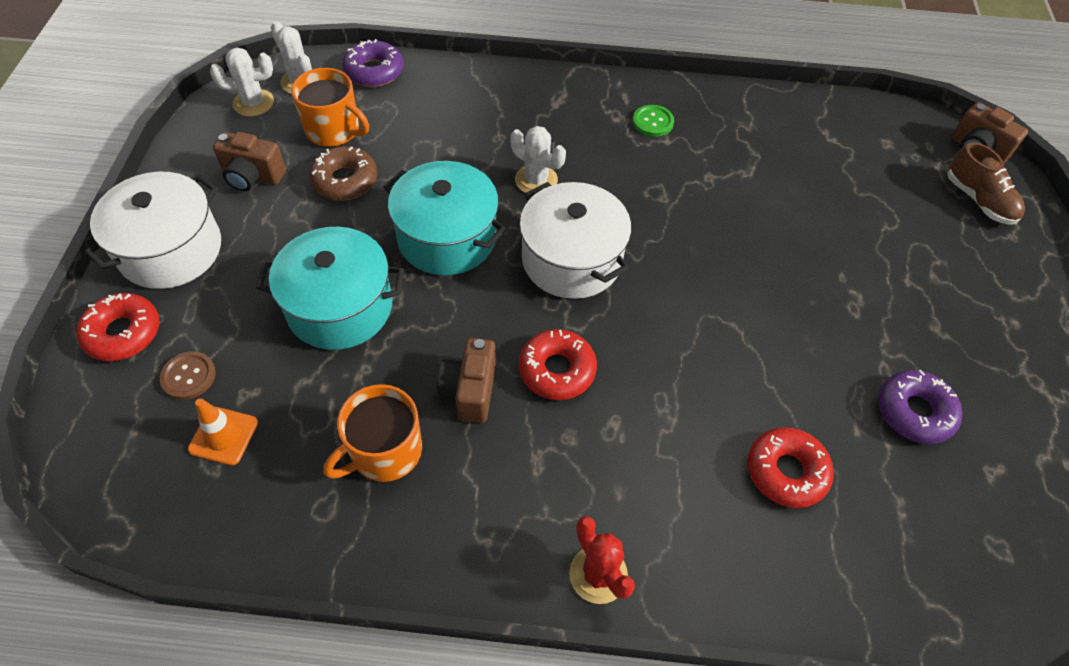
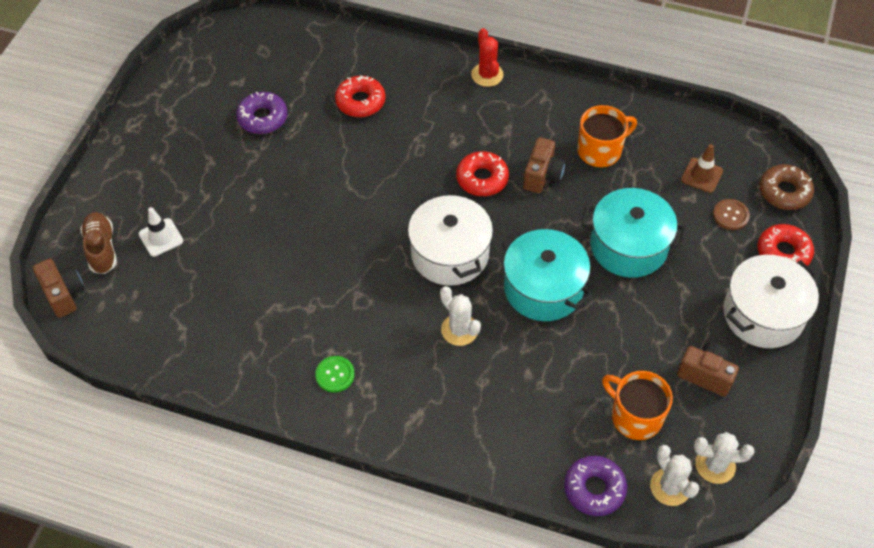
camera: 165 degrees left, 0 degrees up
(223, 436) = (701, 175): orange traffic cone -> brown traffic cone
(345, 180) = (625, 357): brown donut -> brown donut (784, 192)
(924, 223) = (161, 237): none -> white traffic cone

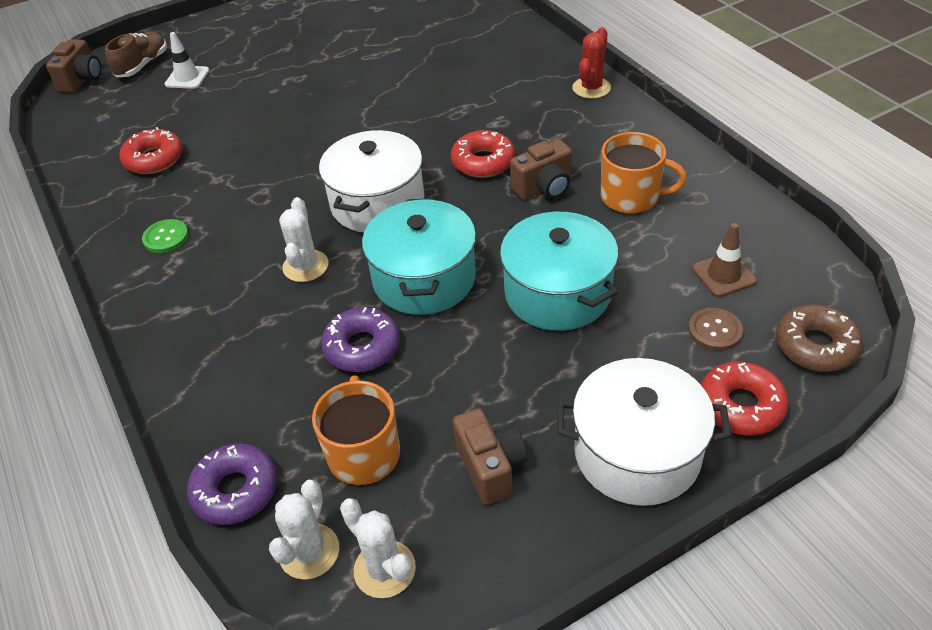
camera: 45 degrees right, 10 degrees down
(262, 118) = (362, 37): purple donut -> purple donut (362, 347)
(360, 101) = (452, 59): red donut -> red donut (154, 159)

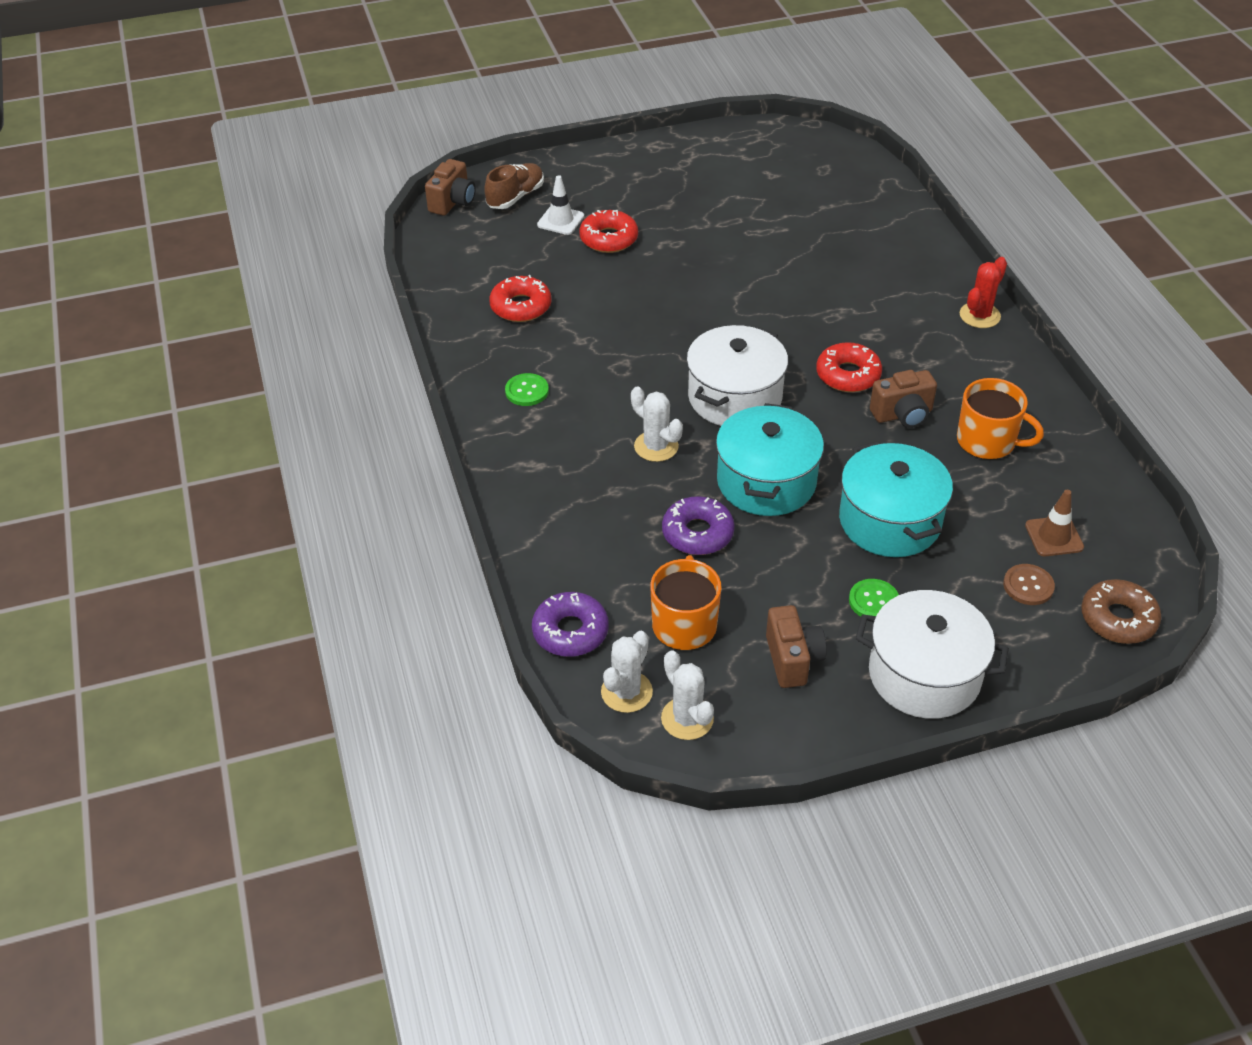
camera: 10 degrees right, 0 degrees up
(305, 266) = (656, 446): white cactus -> white cactus turned 60 degrees counterclockwise
(562, 381) = (873, 601): none -> green button
(741, 406) = (1030, 656): red donut -> red donut (609, 239)

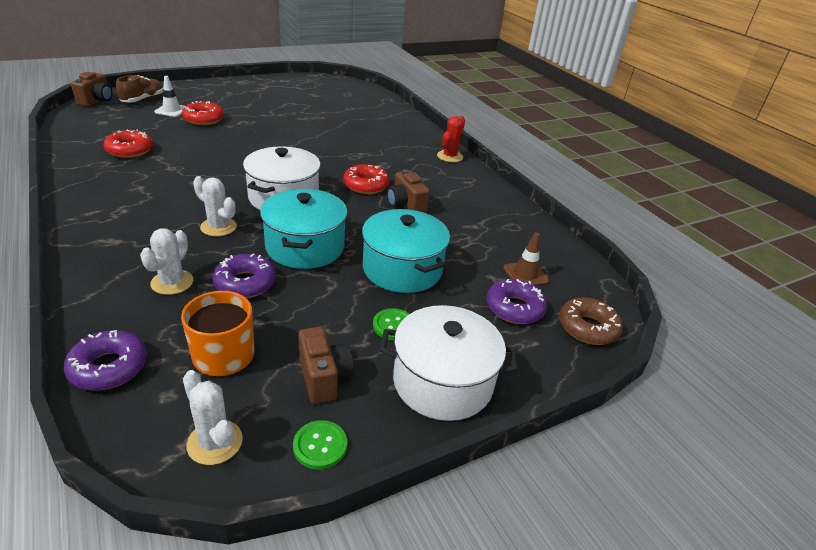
camera: 15 degrees left, 10 degrees down
(527, 391) = (119, 195): green button -> green button (320, 445)
(626, 692) = (154, 421): white cactus -> white cactus (172, 282)
(902, 415) = (406, 206): brown camera -> brown camera turned 90 degrees clockwise
(987, 441) = (466, 219): orange mug -> none
(1028, 586) = (514, 308): brown button -> purple donut

